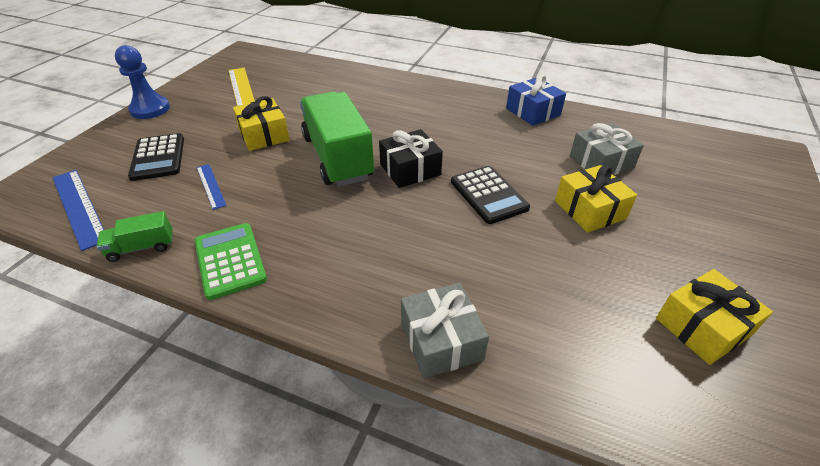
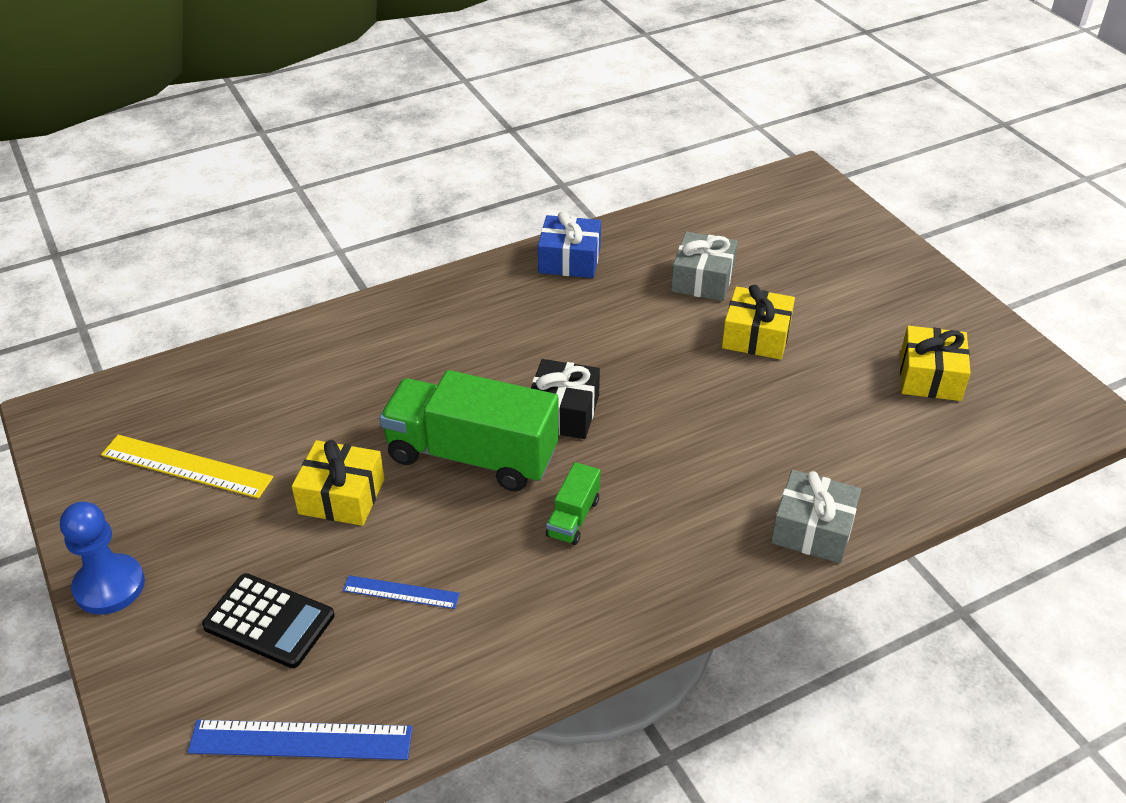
camera: 50 degrees left, 0 degrees up
(142, 247) = (461, 699): green truck -> green truck (573, 517)
(230, 260) = (564, 628): green calculator -> none
(488, 195) = (666, 384): black calculator -> none

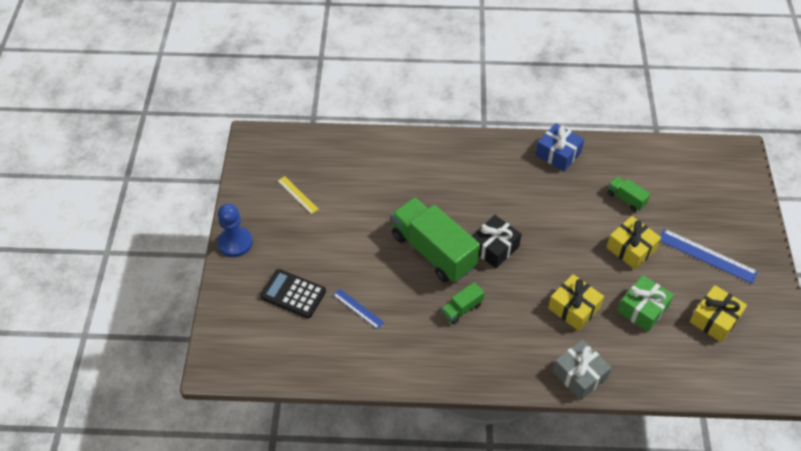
camera: 30 degrees right, 10 degrees up
(186, 466) = (297, 195): yellow ruler -> yellow ruler, size x0.59
(269, 621) = (293, 294): black calculator -> black calculator turned 150 degrees clockwise
(301, 740) = (277, 358): blue ruler -> blue ruler (707, 256)
(341, 496) = (359, 244): yellow gift -> yellow gift (574, 308)
(703, 279) = (626, 199): grey gift -> green truck
(830, 404) = (642, 309): none -> green gift

